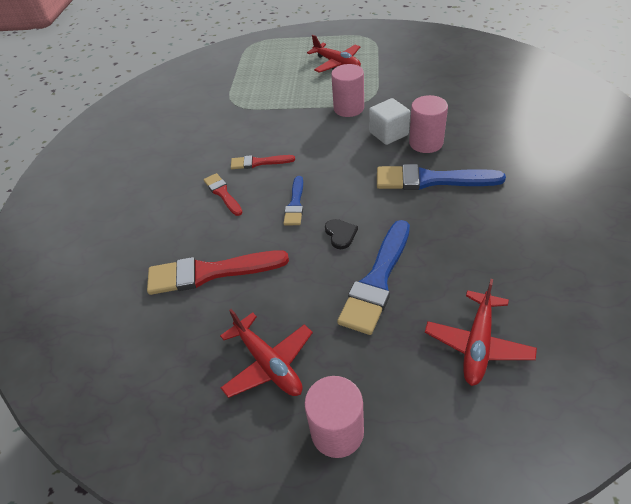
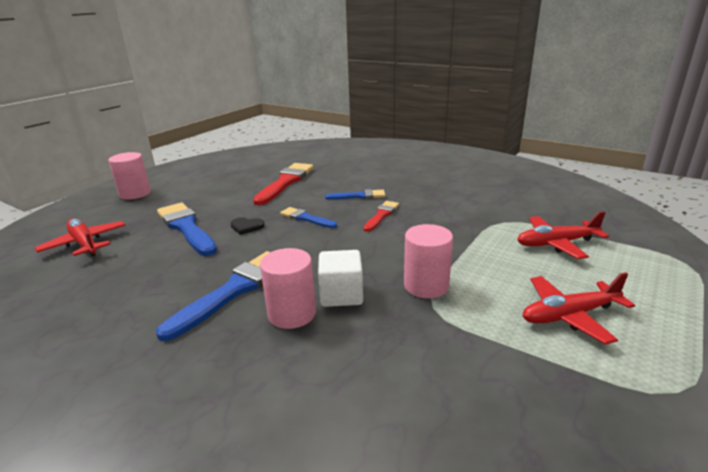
camera: 115 degrees right, 20 degrees down
(222, 193) = (359, 196): red brush -> blue brush
(268, 363) = (198, 186): red plane -> red plane (556, 243)

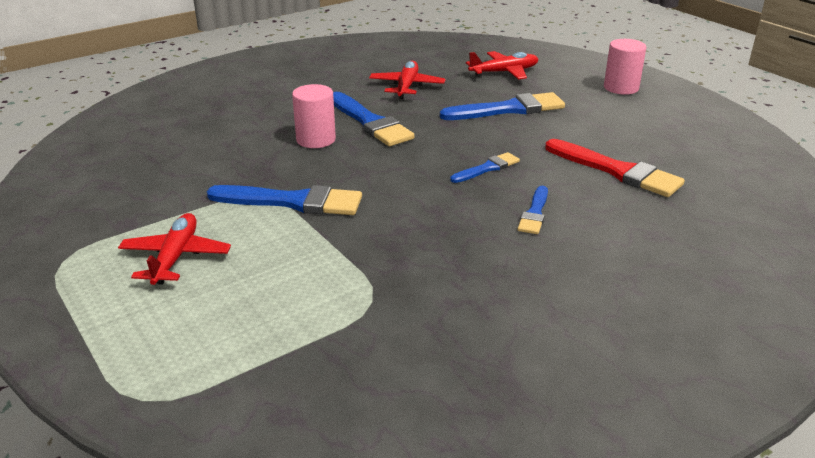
camera: 110 degrees right, 5 degrees up
(246, 227) = (489, 136): black heart -> none
(341, 295) = (320, 162): white cube -> none
(381, 215) = (461, 215): red brush -> none
(426, 285) = (293, 202): pink cylinder -> blue brush
(556, 243) = (284, 316): red plane -> red plane (407, 86)

